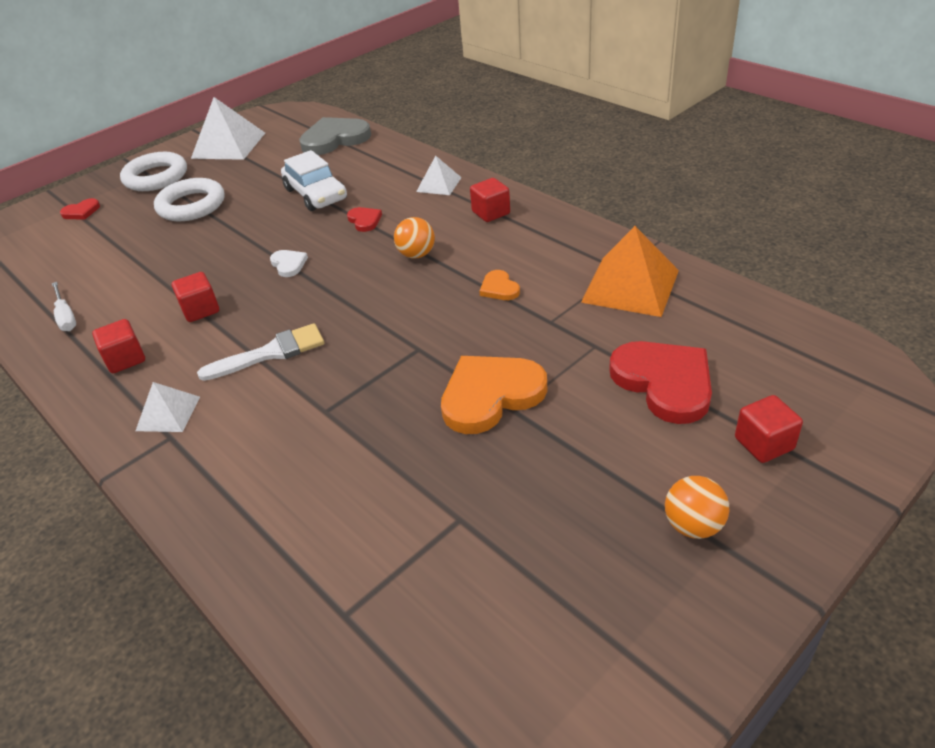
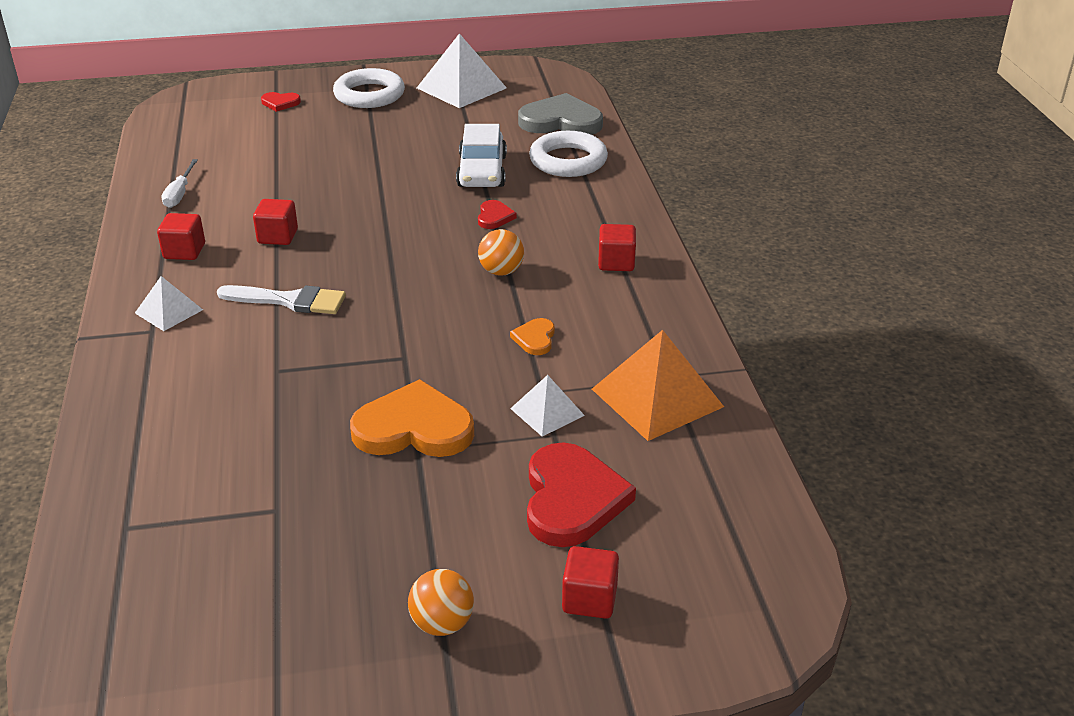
camera: 30 degrees right, 5 degrees down
(191, 205) = (369, 135): white ring -> white ring (568, 161)
(288, 264) = (386, 229): white heart -> none
(439, 184) = (602, 211): white pyramid -> white pyramid (547, 412)

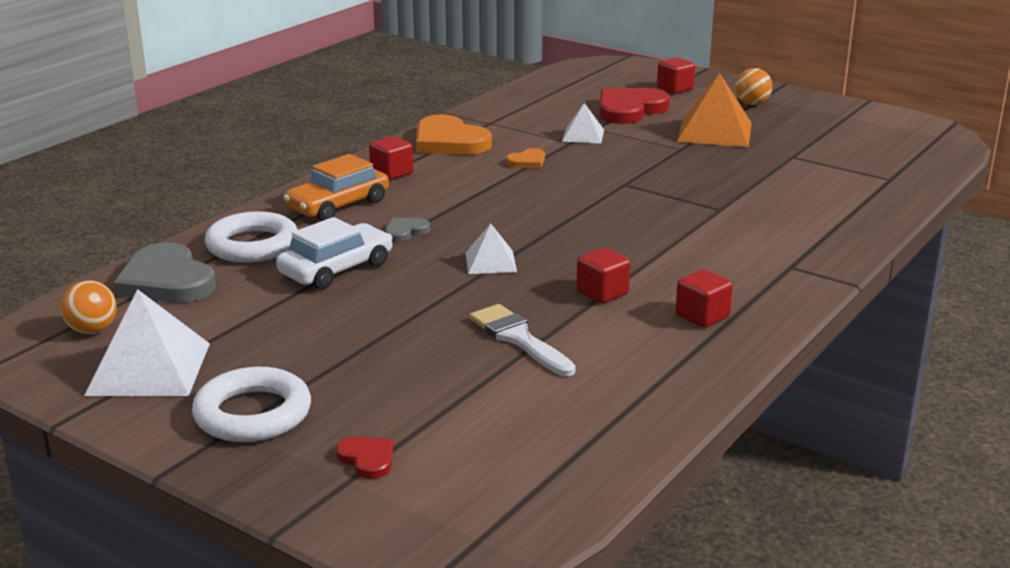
camera: 135 degrees left, 10 degrees down
(169, 311) = (763, 274): white pyramid -> white pyramid (490, 262)
(179, 194) = (645, 380): white screwdriver -> none
(289, 301) = (657, 242): white brush -> white brush (518, 338)
(414, 428) = (669, 155): orange heart -> orange heart (449, 141)
(494, 217) = (405, 231): red heart -> grey heart
(501, 271) = (475, 198): orange ball -> orange ball (92, 330)
(586, 213) = (338, 205): none -> orange car
(657, 397) = (513, 119): orange pyramid -> orange pyramid (714, 132)

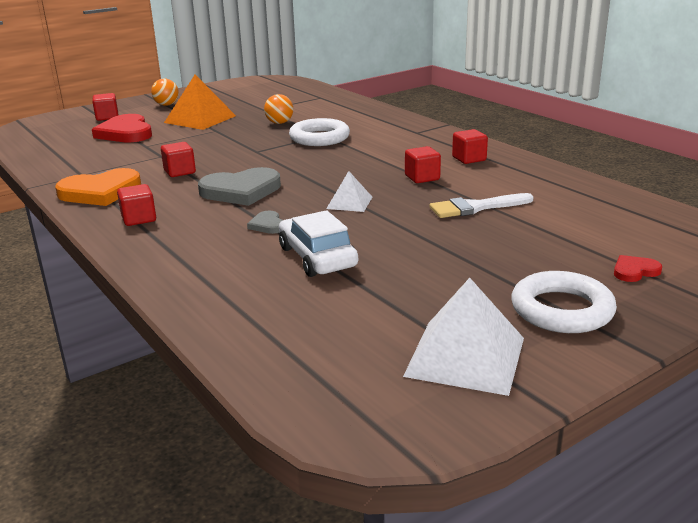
camera: 70 degrees left, 0 degrees up
(92, 330) = (366, 388): orange ball -> orange ball (279, 123)
(166, 281) = (278, 340): grey heart -> grey heart (241, 191)
(252, 245) = (233, 290): white ring -> white ring (319, 138)
(338, 205) = (184, 246): orange car -> none
(527, 161) = (179, 172): orange heart -> red cube
(583, 135) = (154, 151): white pyramid -> none

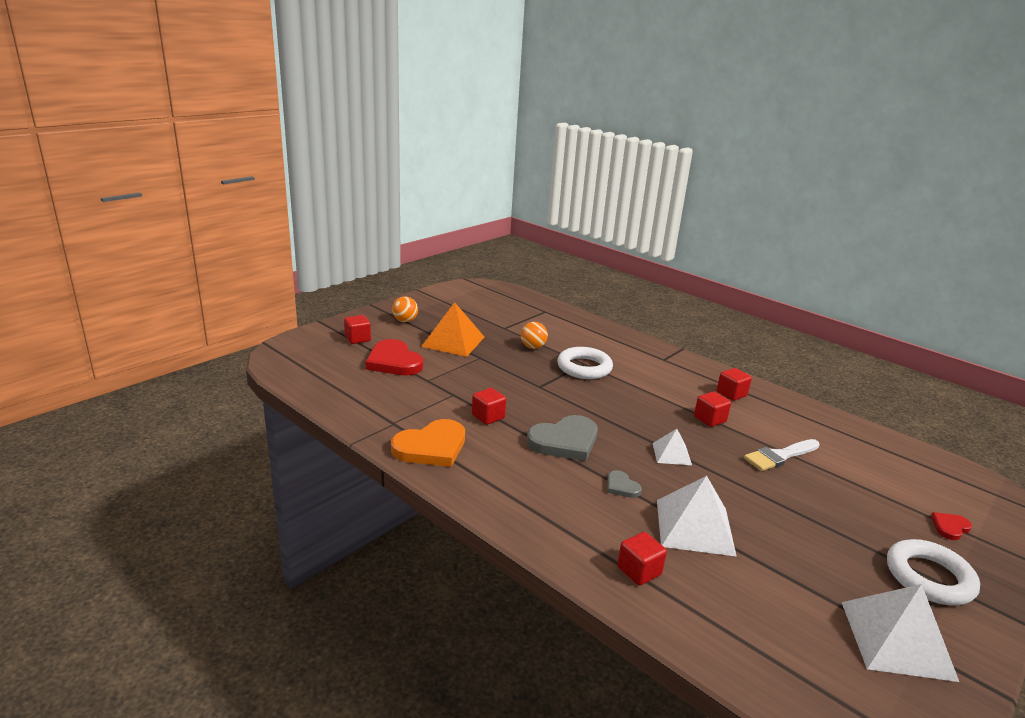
camera: 15 degrees left, 0 degrees up
(139, 219) = (497, 484): red cube -> red cube (639, 571)
(317, 257) = (694, 526): white car -> white pyramid

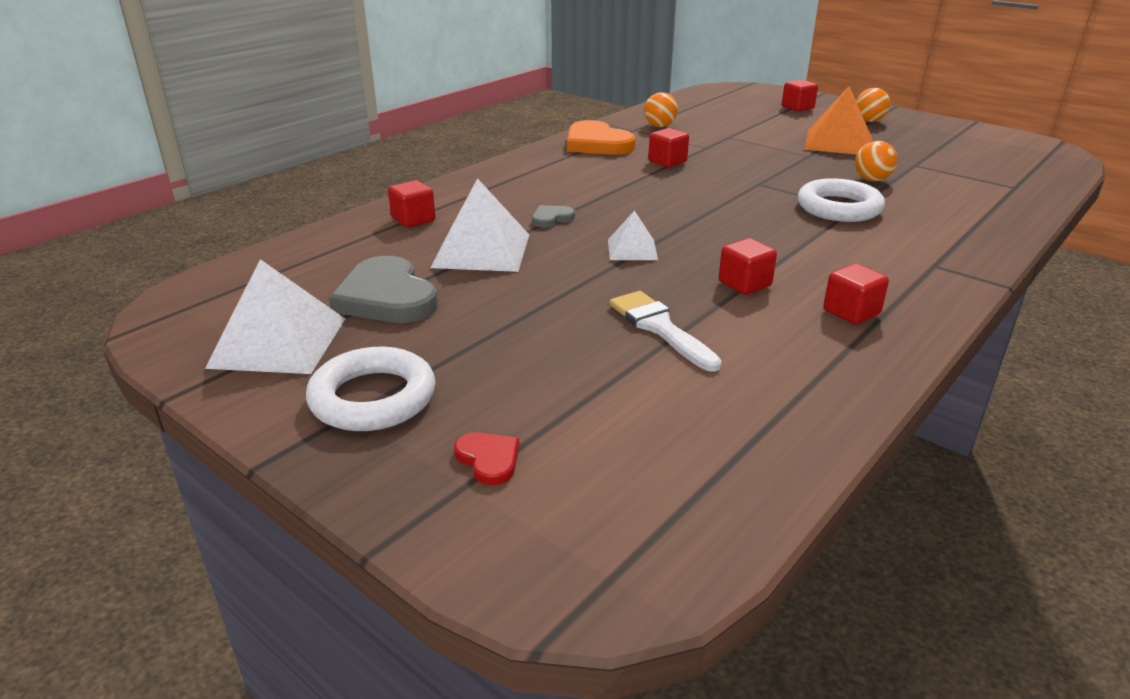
camera: 90 degrees right, 5 degrees up
(387, 408) = (659, 126): none -> orange ball
(394, 362) = (758, 123): red heart -> none
(565, 441) = (634, 194): grey heart -> grey heart (386, 297)

